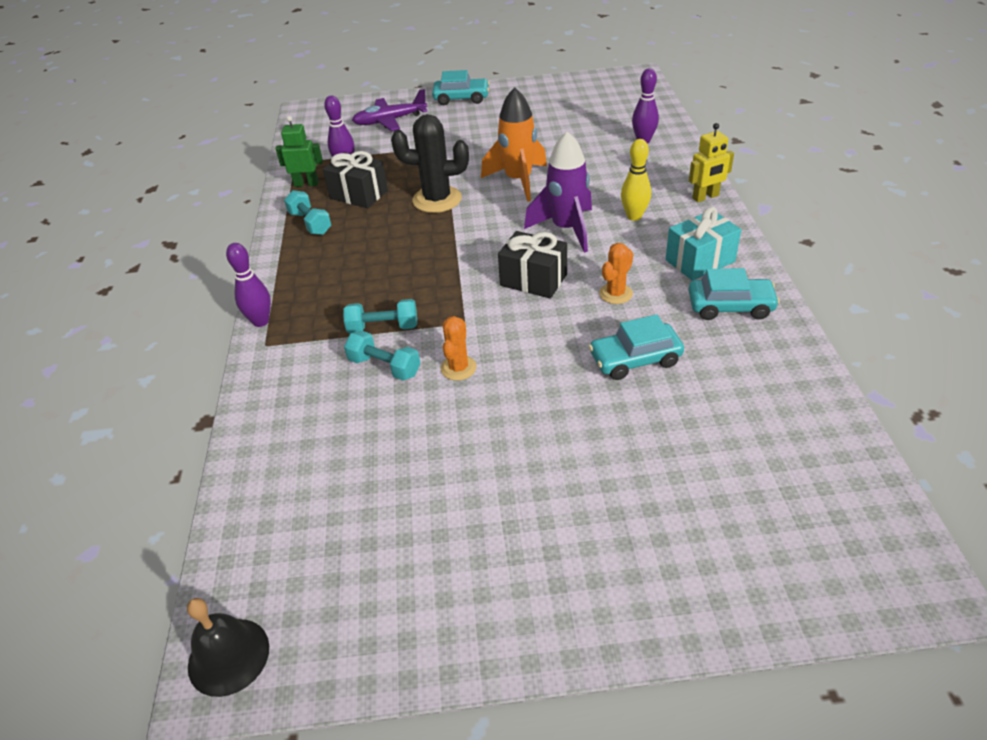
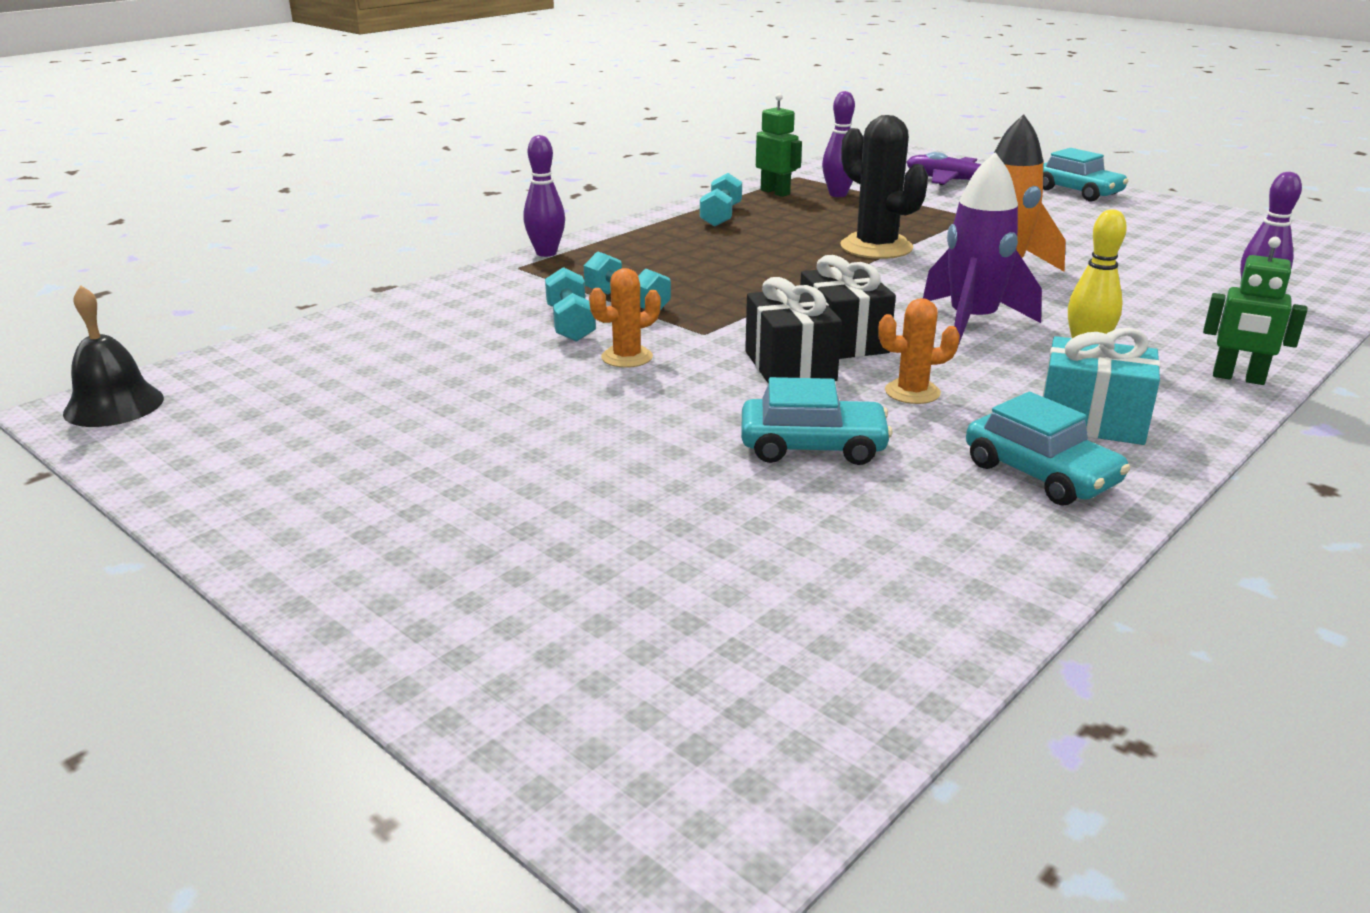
camera: 45 degrees right, 15 degrees down
(359, 194) = (807, 216): black gift -> black gift (790, 366)
(635, 359) = (813, 446): turquoise car -> turquoise car turned 150 degrees clockwise
(705, 197) = (1238, 378): yellow robot -> green robot

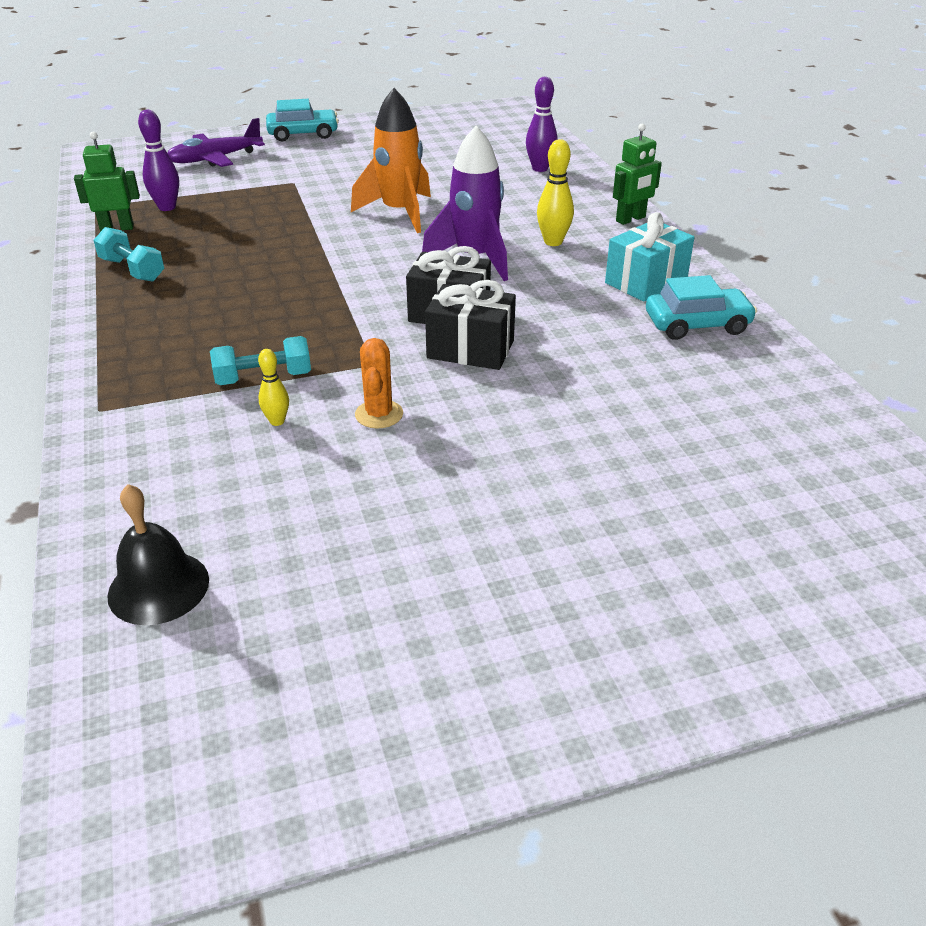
camera: 60 degrees left, 10 degrees up
(114, 405) = (128, 809): black bell -> black bell (158, 587)
(546, 253) = (86, 383): purple bowling pin -> none
(570, 324) = (277, 421): turquoise dumbbell -> yellow bowling pin
(813, 446) = (602, 387): turquoise car -> none
(876, 247) = (300, 237): black cactus -> none
(912, 392) = (556, 321): orange cactus -> none

